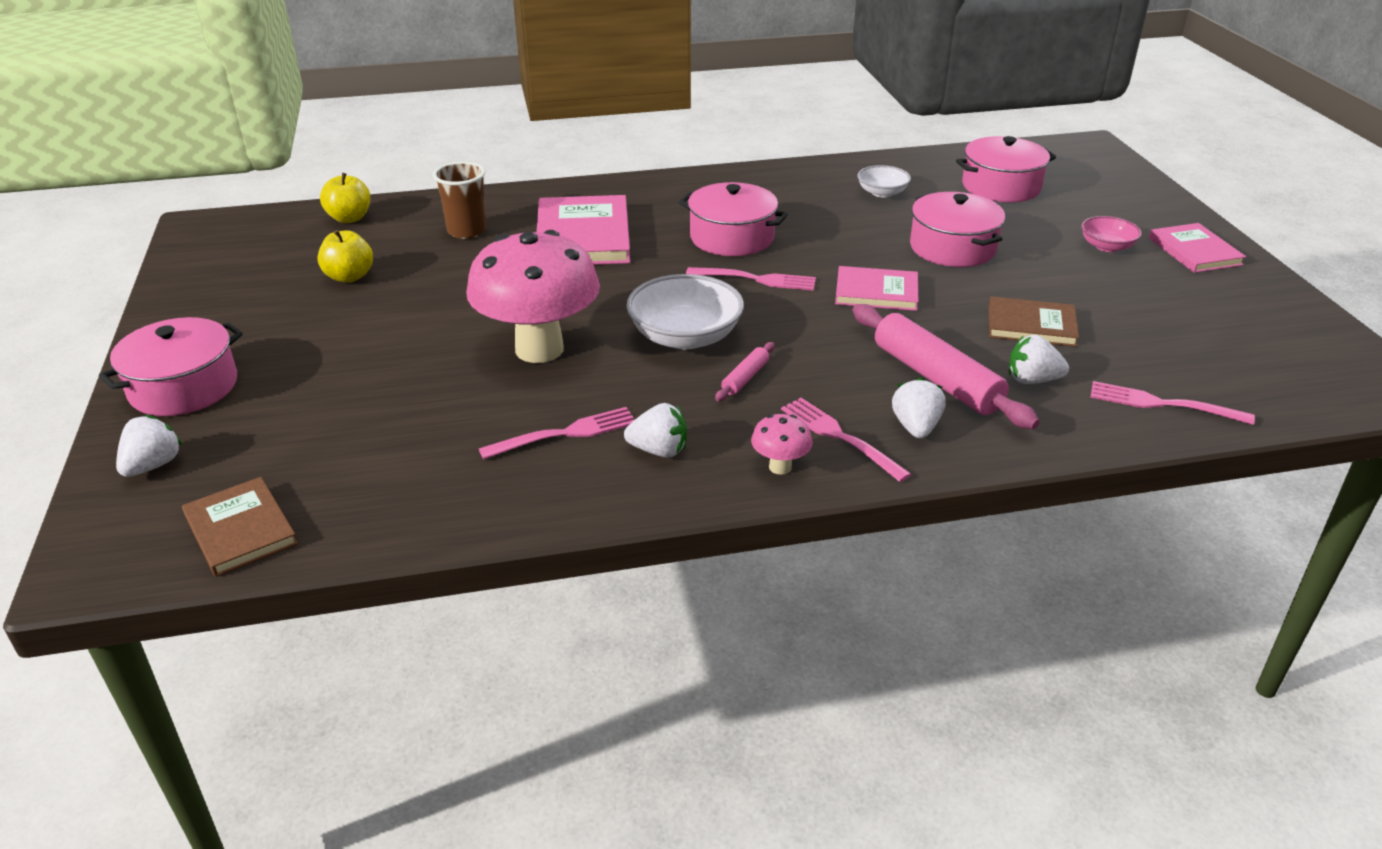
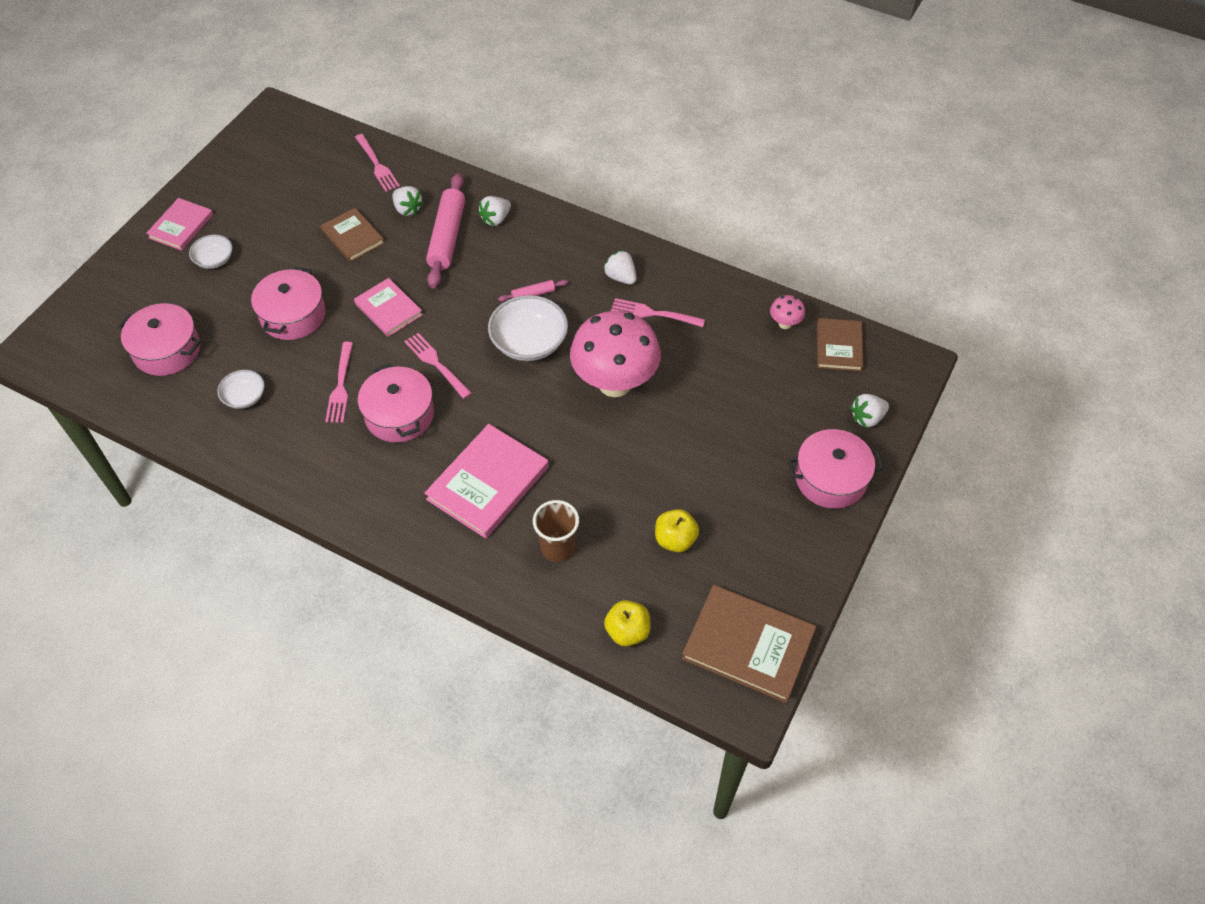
camera: 140 degrees left, 20 degrees up
(220, 251) = (748, 645): none -> brown book
(780, 467) = (578, 236): pink mushroom -> pink mushroom (785, 324)
(840, 437) = (534, 235): pink fork -> pink fork (340, 386)
(1106, 246) = (214, 260): pink bowl -> white bowl

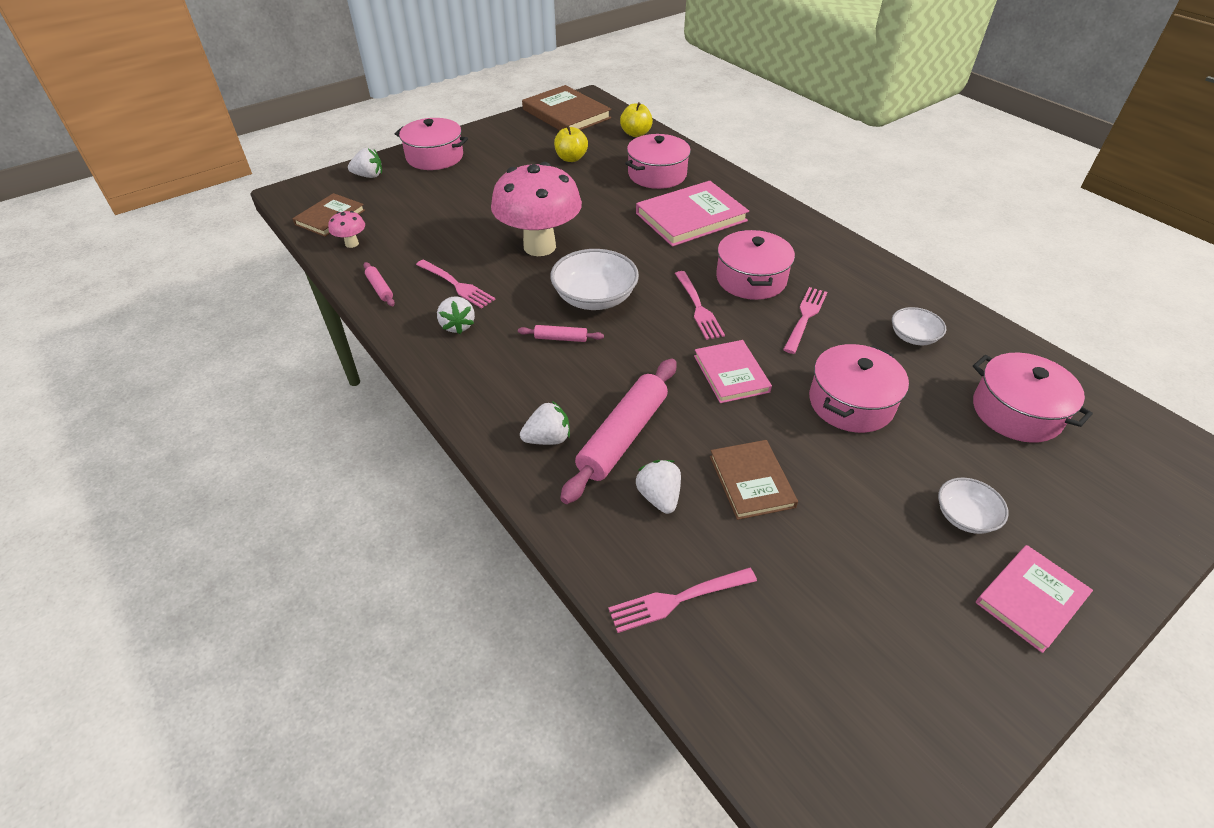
camera: 155 degrees left, 10 degrees down
(377, 165) = (677, 599): pink fork -> pink fork turned 105 degrees counterclockwise
(557, 547) = (657, 174): brown cup -> pink pot
(712, 288) = (380, 288): none -> pink rolling pin

